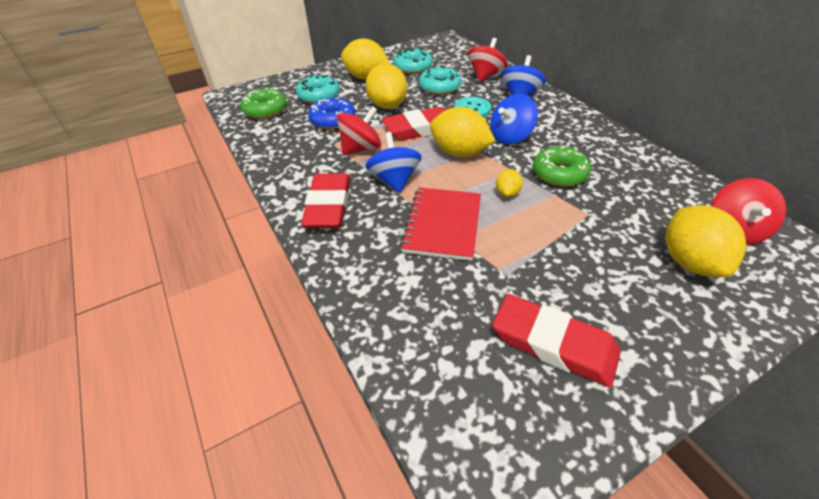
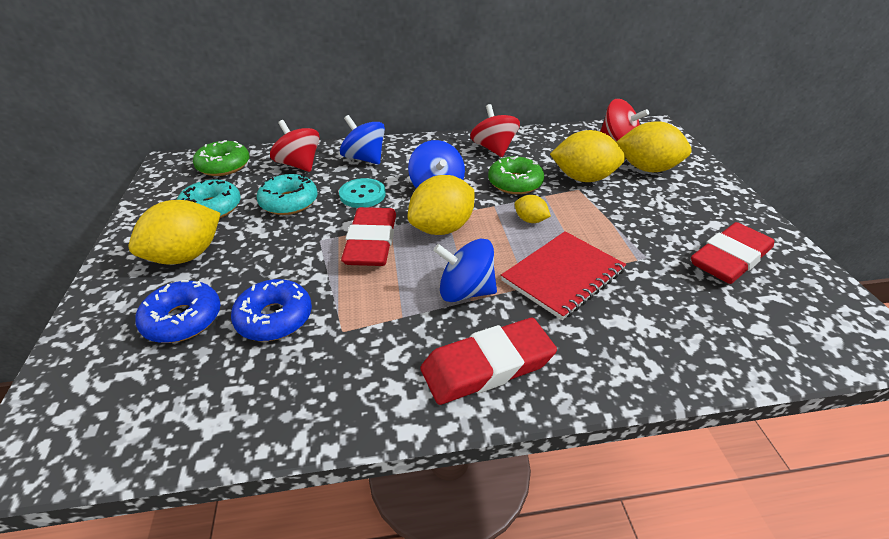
camera: 70 degrees left, 5 degrees down
(265, 110) = (153, 402): green donut -> green donut (224, 166)
(319, 96) = (183, 319): turquoise donut -> blue donut
(328, 205) = (487, 366): red eraser -> red eraser turned 45 degrees counterclockwise
(361, 148) = (375, 305): red spinning top -> red spinning top (493, 149)
(387, 105) = (288, 255): yellow lemon -> yellow lemon (583, 178)
(443, 224) = (563, 276): red notebook -> red notebook turned 75 degrees counterclockwise

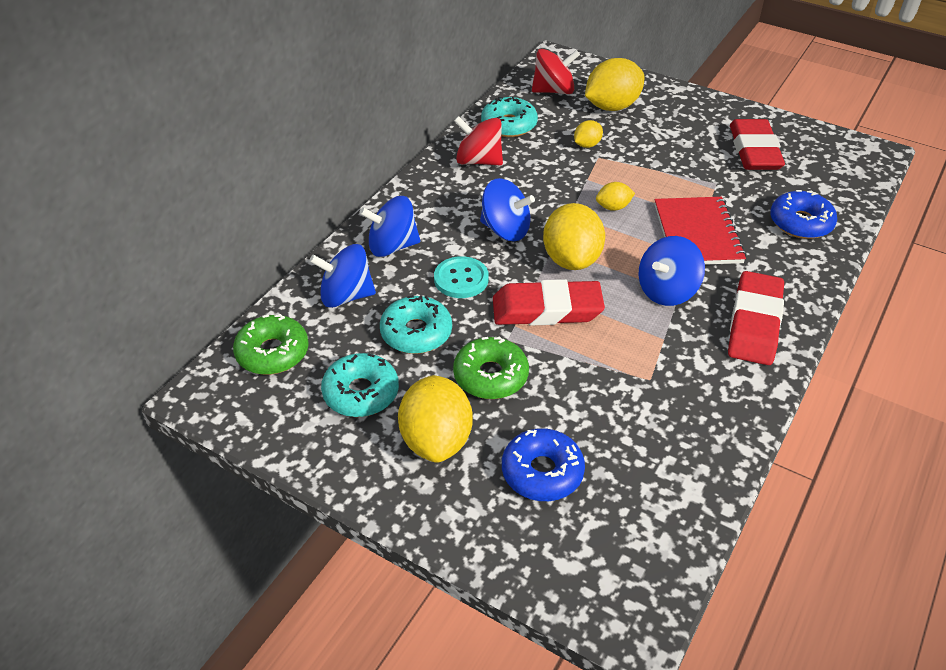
camera: 50 degrees left, 5 degrees up
(274, 318) = (596, 412): blue donut -> blue donut (800, 223)
(299, 165) = (346, 296): red spinning top -> blue spinning top
(371, 242) = (547, 309): red eraser -> red eraser turned 45 degrees counterclockwise
(515, 183) = (550, 183): green donut -> green donut (490, 376)
(550, 142) = (509, 125): none -> turquoise donut
(583, 178) = (587, 145): yellow lemon -> yellow lemon, size x0.50

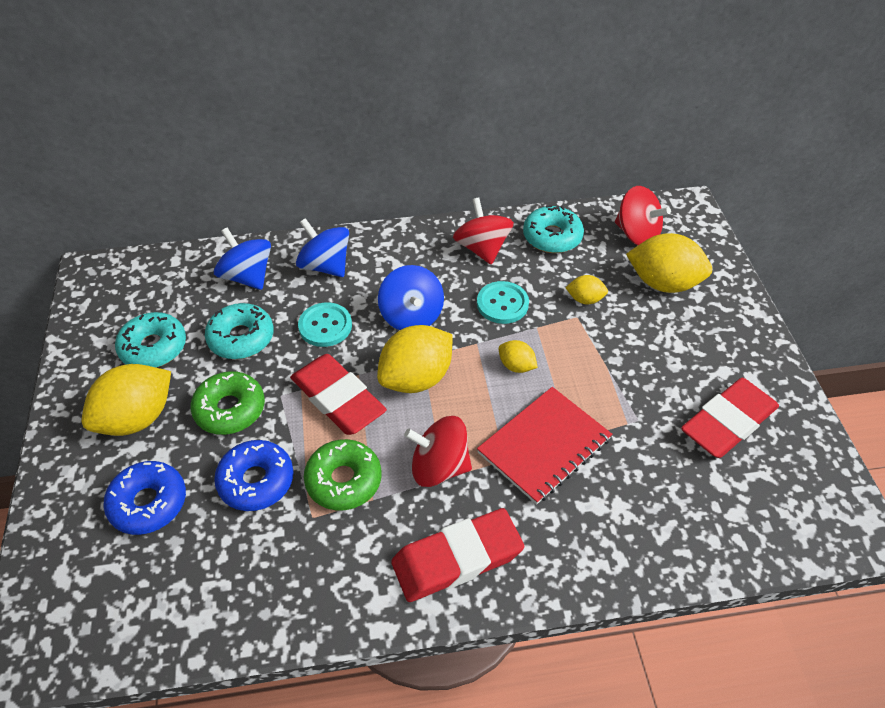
camera: 50 degrees right, 5 degrees up
(272, 353) = (157, 278): green donut -> green donut (344, 480)
(546, 182) = (502, 304): none -> turquoise button
(667, 291) = (439, 467): blue spinning top -> red spinning top
(800, 223) = (652, 521): blue donut -> blue donut (256, 481)

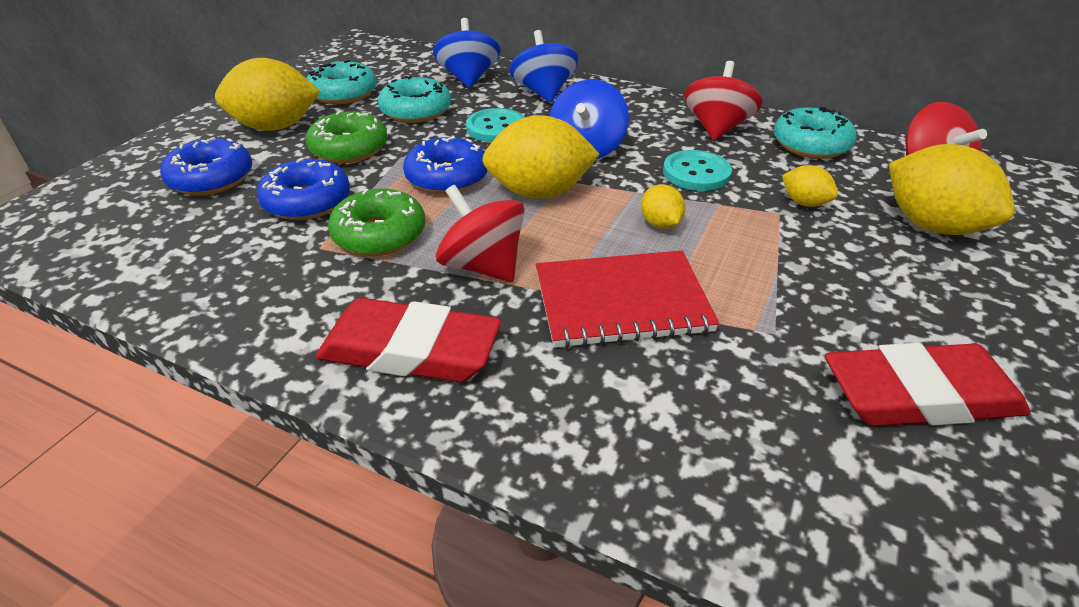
camera: 35 degrees right, 10 degrees down
(338, 398) = (447, 177): red eraser -> blue donut

